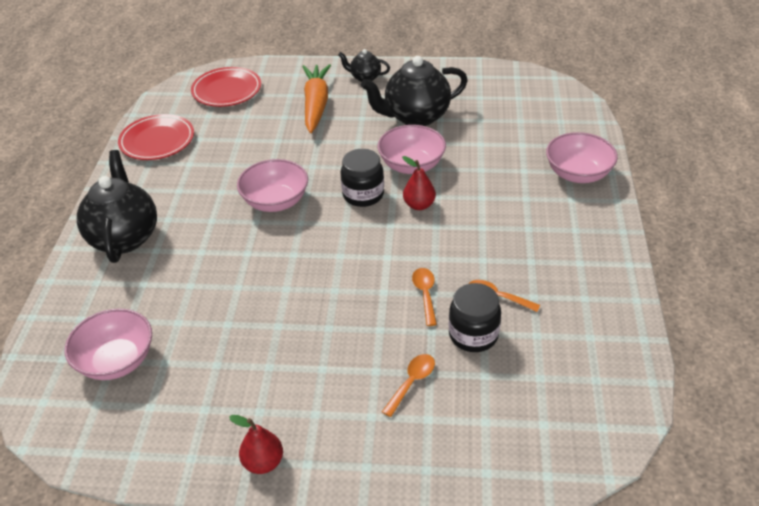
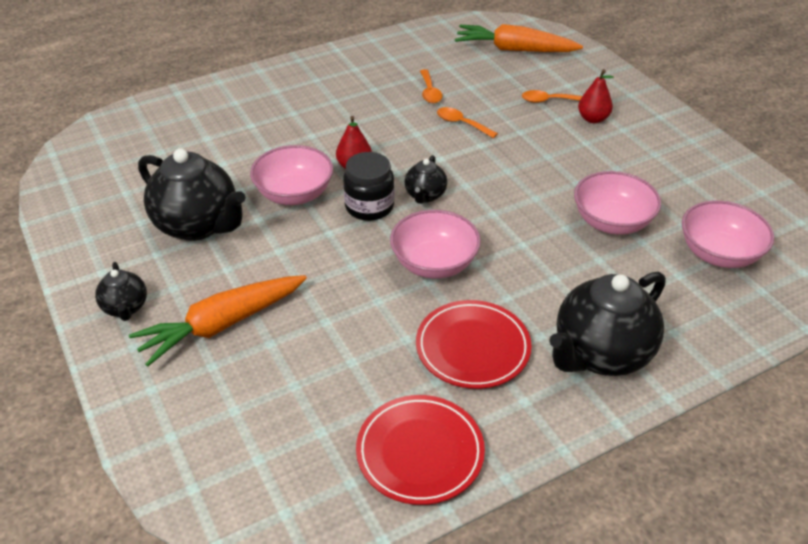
camera: 125 degrees left, 0 degrees up
(227, 90) = (242, 450): red plate -> red plate (472, 348)
(263, 462) = (684, 134): red pear -> red pear (593, 119)
(348, 227) = (425, 195): none -> black teapot
(425, 294) = (462, 124): orange spoon -> orange spoon turned 75 degrees clockwise
(473, 335) = (478, 90): black jar -> none
(537, 414) = (514, 50): none -> orange carrot
(578, 174) = (234, 96): pink bowl -> pink bowl (611, 222)

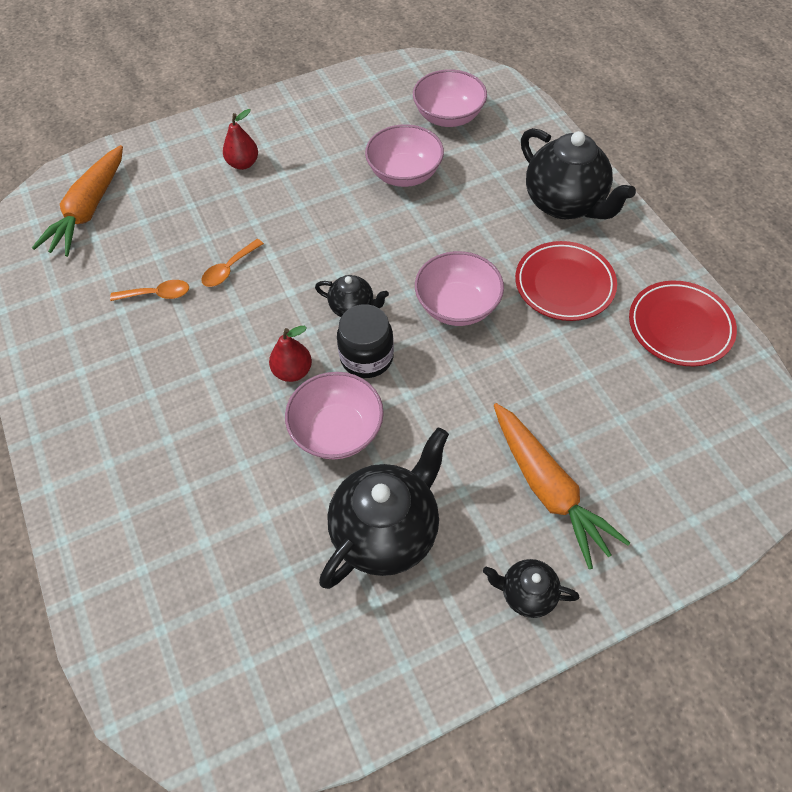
camera: 85 degrees left, 15 degrees up
(125, 308) = (526, 594): black teapot -> black teapot turned 150 degrees counterclockwise
(549, 100) = (202, 192): orange spoon -> none

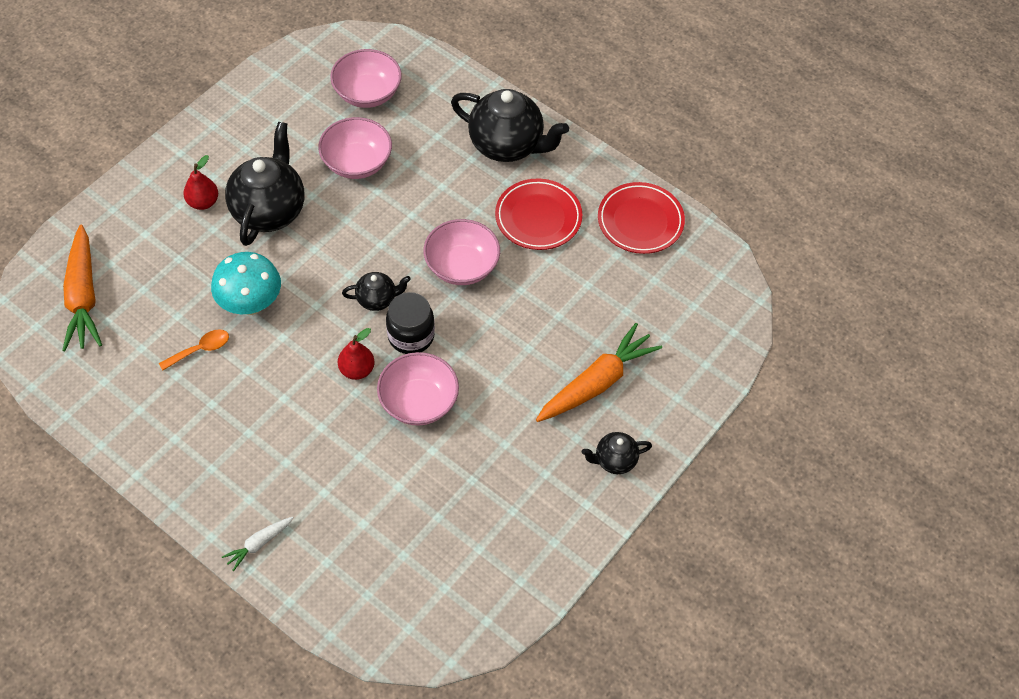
camera: 30 degrees left, 0 degrees up
(87, 517) = (259, 544): none -> white carrot
(229, 269) = (251, 304): orange spoon -> turquoise mushroom
(386, 531) = (495, 459): black teapot -> black teapot (269, 210)
(548, 489) = (597, 382): orange carrot -> orange carrot turned 75 degrees counterclockwise

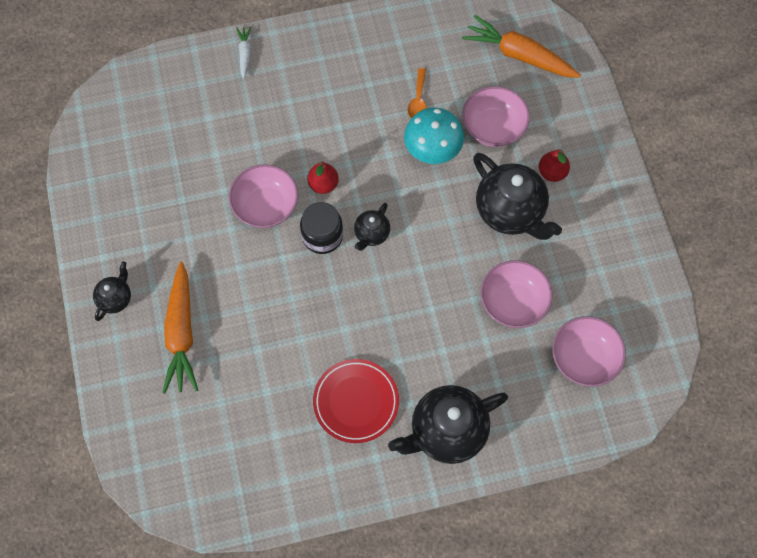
camera: 130 degrees right, 10 degrees up
(462, 266) = (354, 312): pink bowl -> pink bowl (493, 127)
(640, 221) = (290, 480): red plate -> none

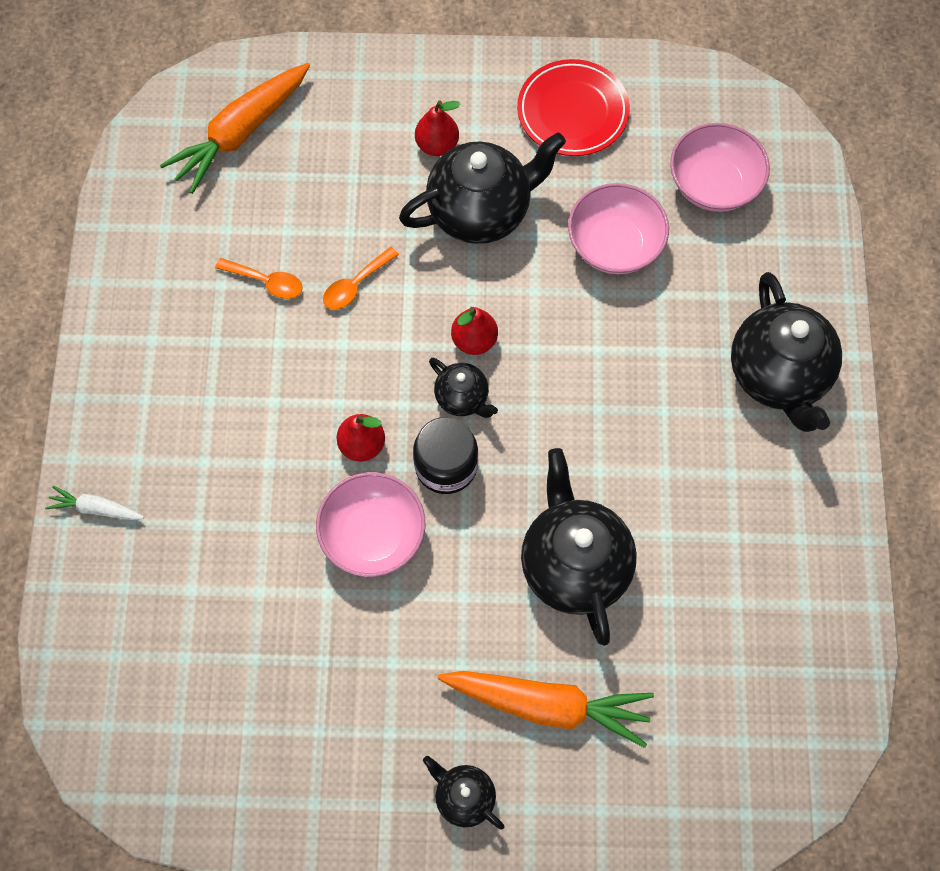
camera: 75 degrees left, 0 degrees up
(275, 328) = (574, 565): none -> black teapot
(356, 402) = (711, 481): red plate -> red plate (572, 112)
(414, 231) = (474, 340): none -> red pear
(432, 151) = (356, 284): turquoise mushroom -> orange spoon
(493, 127) = (344, 197): pink bowl -> none

